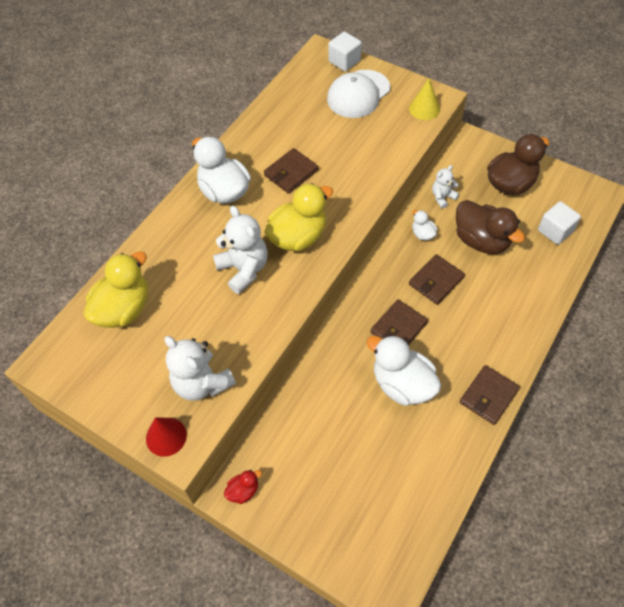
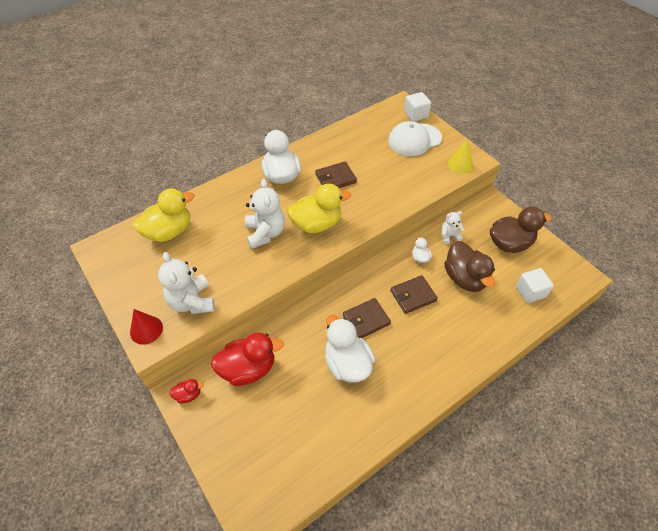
camera: 20 degrees right, 5 degrees down
(296, 434) = (248, 369): none -> red duck
(488, 396) = (411, 400): brown wallet -> none

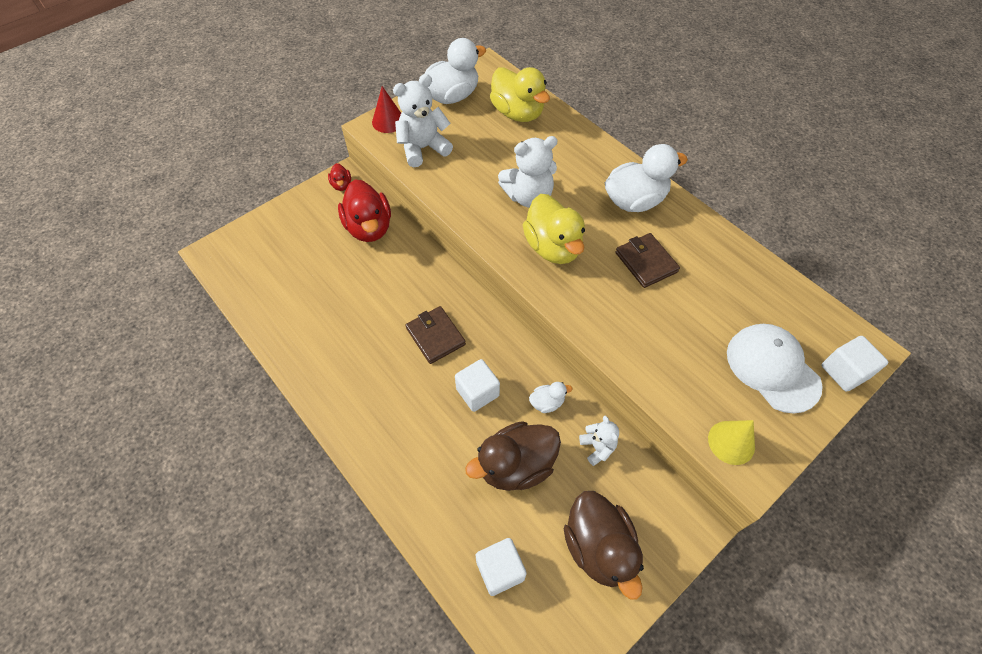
camera: 85 degrees right, 5 degrees up
(347, 363) = (374, 319): white duck -> white duck (452, 96)
(413, 296) = (477, 392): brown wallet -> white cube

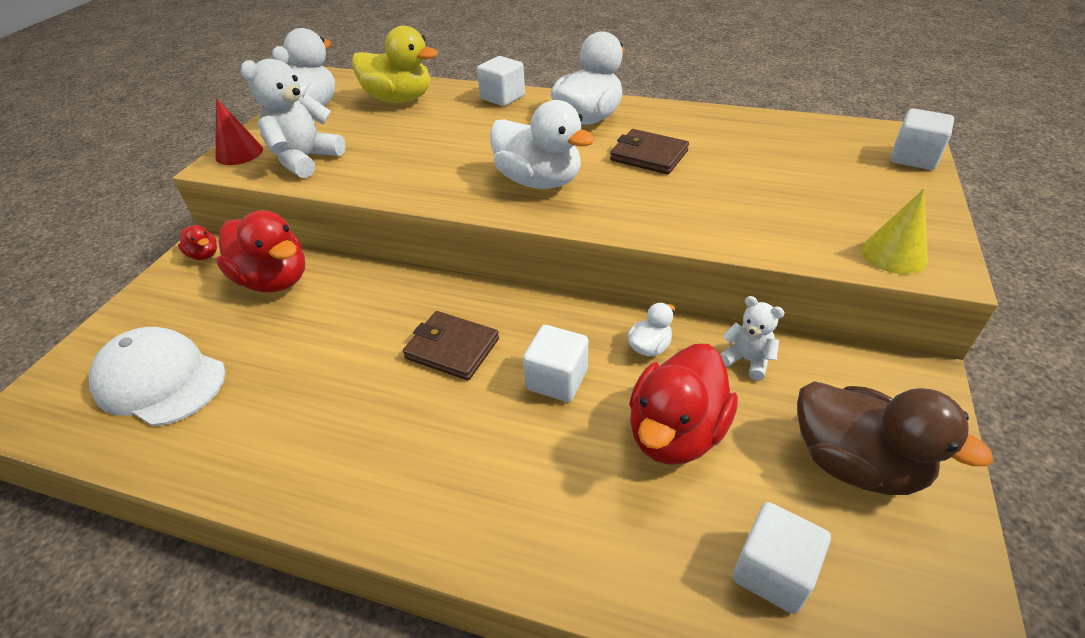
camera: 30 degrees left, 15 degrees down
(516, 466) = (675, 432): brown duck -> red duck
(528, 197) = (471, 153): white teddy bear -> none
(553, 247) = (539, 181): yellow duck -> white duck
(590, 146) = (502, 97): none -> white cube
(772, 368) = (855, 182): white cap -> white cap (160, 380)

